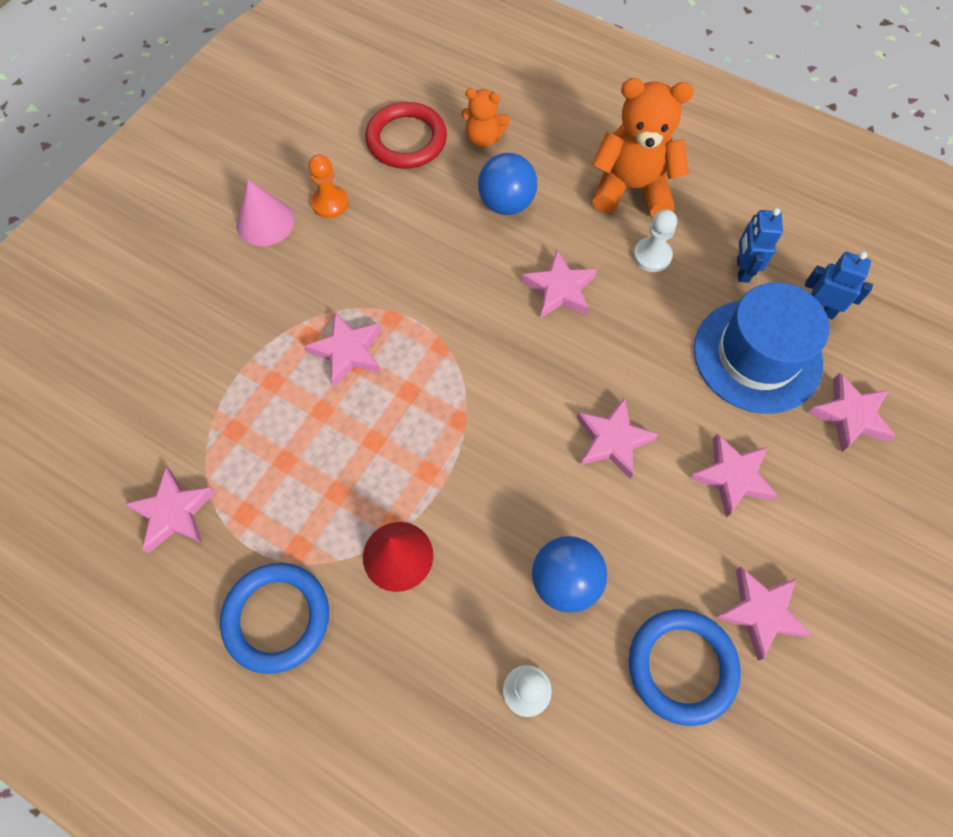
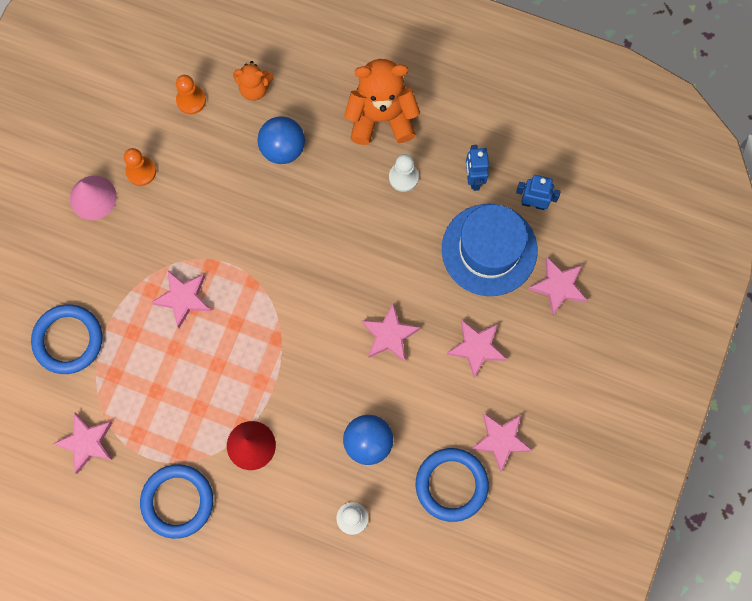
camera: 10 degrees left, 10 degrees up
(188, 378) = (68, 340): none -> blue ring
(406, 140) = (191, 100): red ring -> orange pawn
(559, 289) = (335, 219): pink star -> none

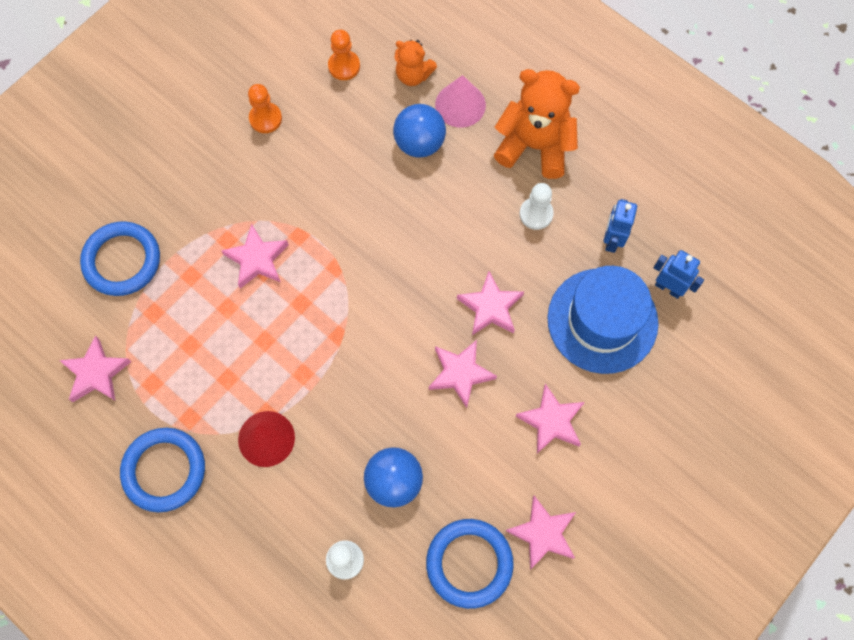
camera: 20 degrees right, 5 degrees down
(93, 197) = (207, 128): pink cone -> pink cone (460, 105)
(558, 286) = (666, 386): pink star -> pink star (490, 307)

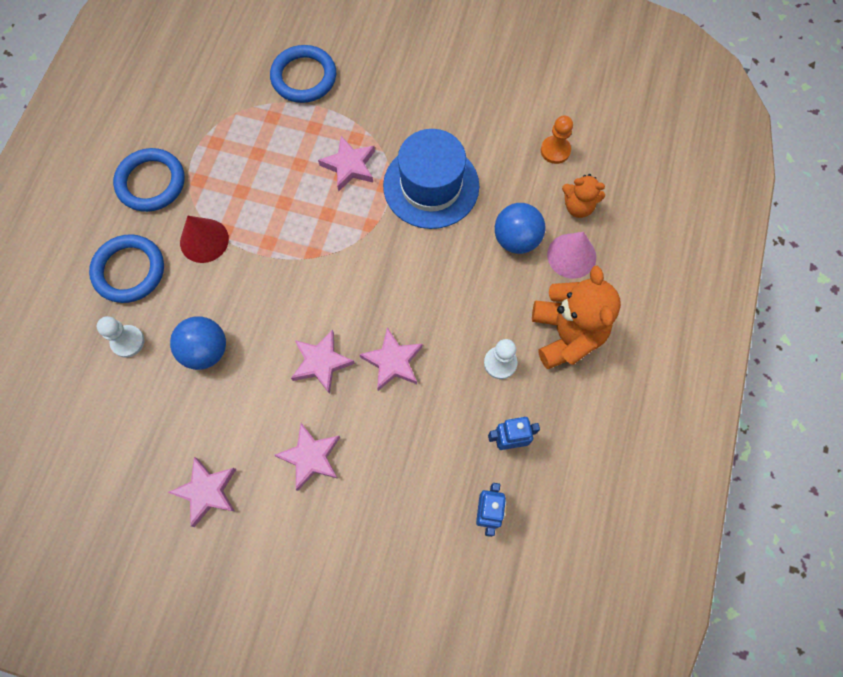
camera: 65 degrees right, 0 degrees up
(96, 373) = (208, 103): pink star -> none
(265, 118) = (474, 116): orange pawn -> none
(413, 75) = (578, 206): orange teddy bear -> orange teddy bear turned 75 degrees counterclockwise
(469, 563) = (159, 440): blue ring -> blue ring (129, 271)
(602, 320) = (425, 463): blue hat -> blue hat (431, 186)

